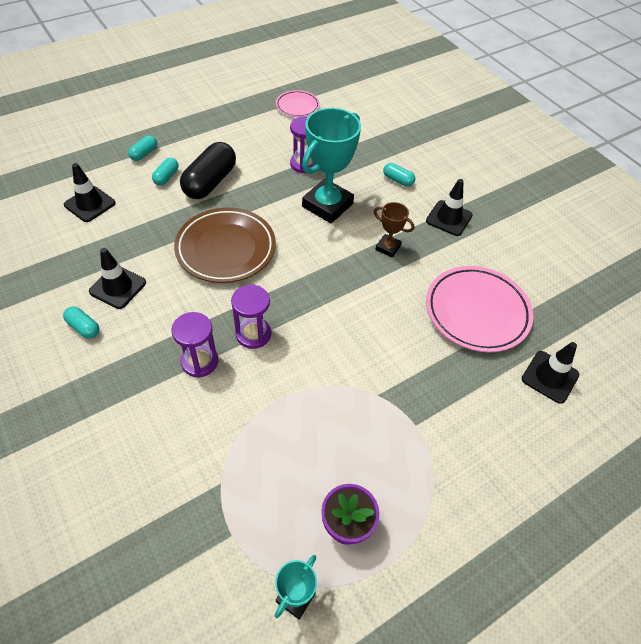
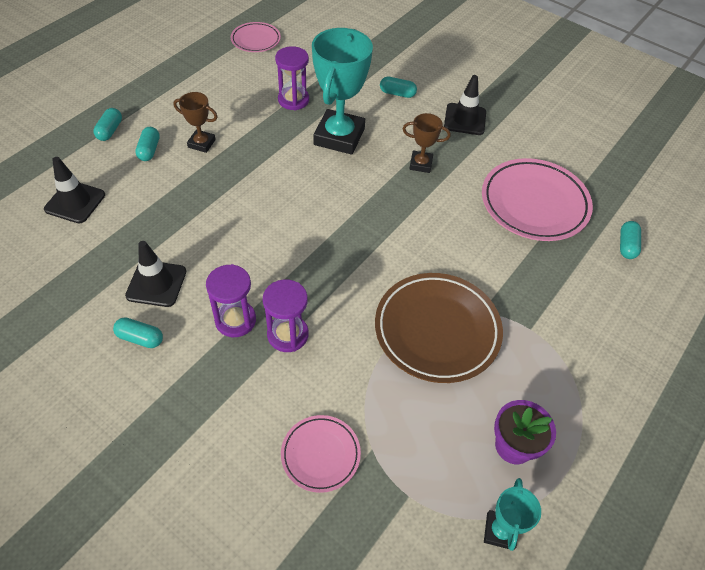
camera: 20 degrees left, 0 degrees up
(176, 472) = (320, 454): none -> pink plate
(210, 182) = (201, 143): black capsule -> brown trophy
(226, 249) = (255, 210): brown plate -> brown plate (437, 330)
(253, 334) = (329, 289): purple hourglass -> purple hourglass (235, 320)
(550, 377) = (627, 245): black traffic cone -> turquoise capsule

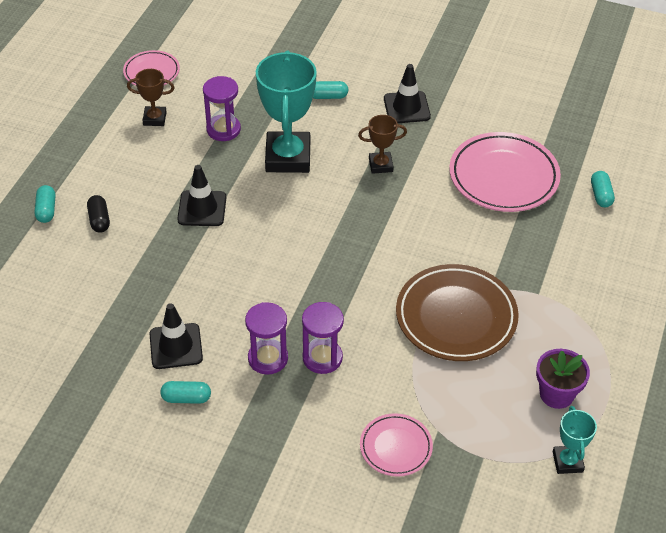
camera: 15 degrees left, 5 degrees down
(75, 202) = (51, 291): black traffic cone -> black traffic cone (202, 208)
(149, 150) = (99, 220): turquoise capsule -> black capsule
(201, 143) = (150, 199): brown trophy -> brown trophy (154, 118)

